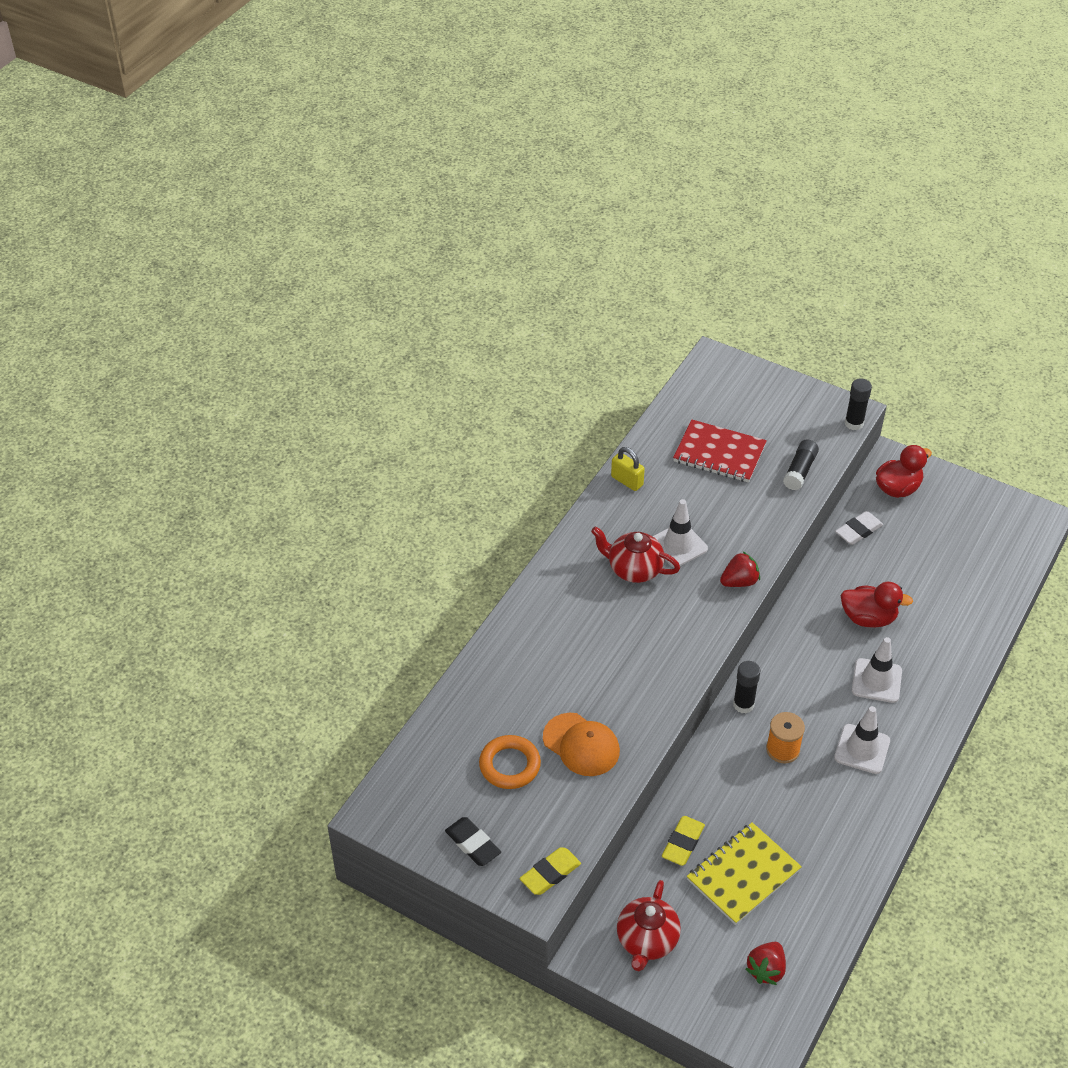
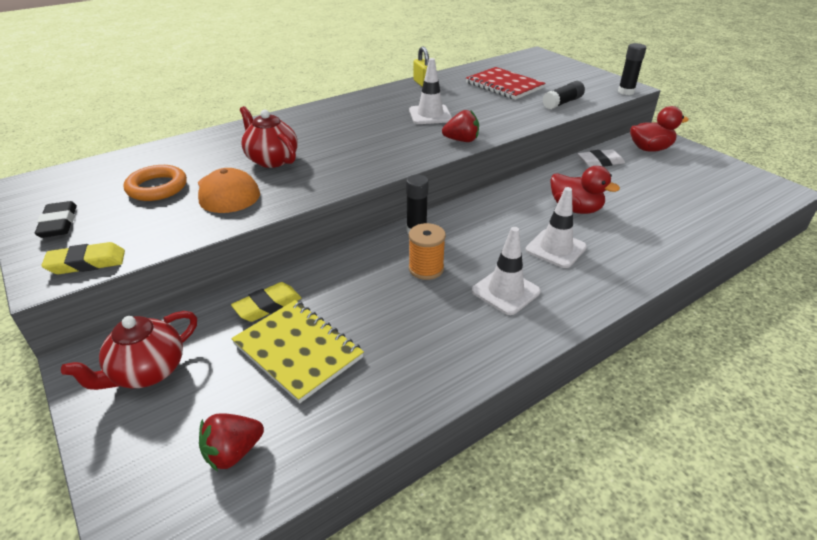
camera: 25 degrees right, 10 degrees down
(634, 569) = (383, 118): red teapot -> red teapot (271, 160)
(743, 875) = (298, 351): yellow notebook -> yellow notebook turned 60 degrees clockwise

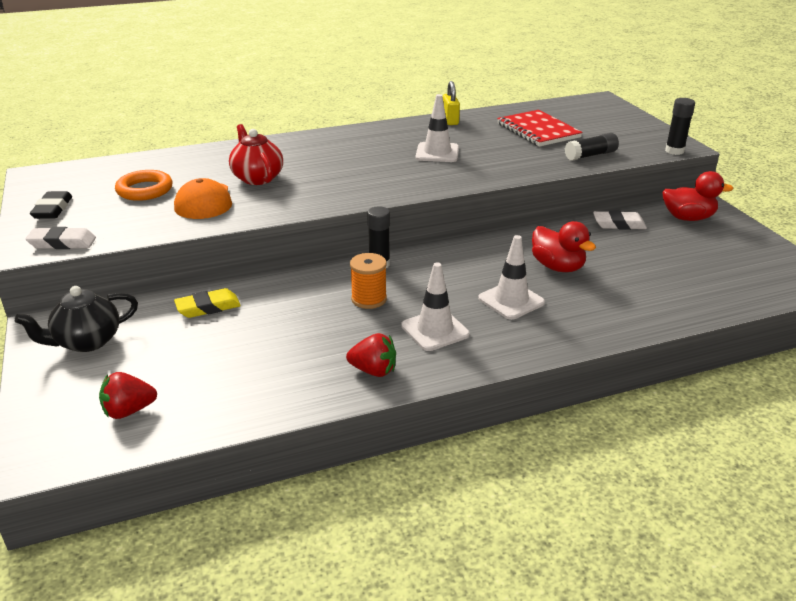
camera: 15 degrees right, 5 degrees down
(87, 263) = (62, 243): yellow eraser -> white eraser
(147, 372) = (87, 341): red teapot -> black teapot
(298, 351) = (216, 347): yellow notebook -> none
(461, 140) = (453, 181): red strawberry -> red strawberry (373, 371)

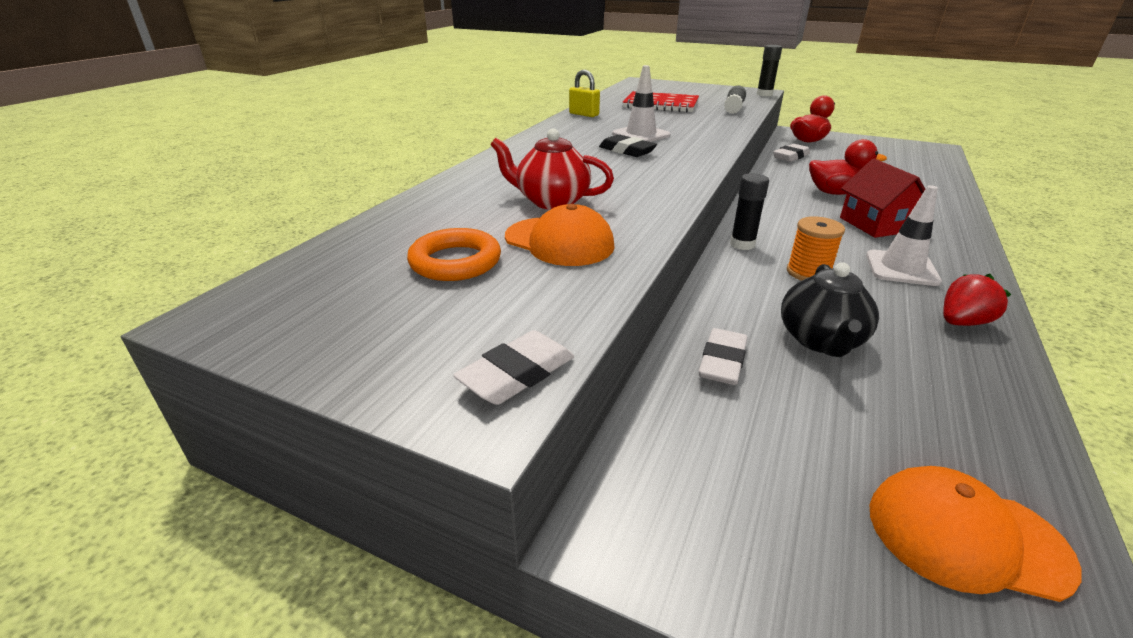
camera: 45 degrees left, 0 degrees up
(52, 209) = (376, 343): black eraser -> black eraser (627, 151)
(87, 341) = (711, 499): black teapot -> black teapot (820, 340)
(129, 411) = (965, 536): red strawberry -> orange cap
(208, 307) = (722, 362): yellow eraser -> white eraser
(511, 300) = (875, 224): white traffic cone -> red house

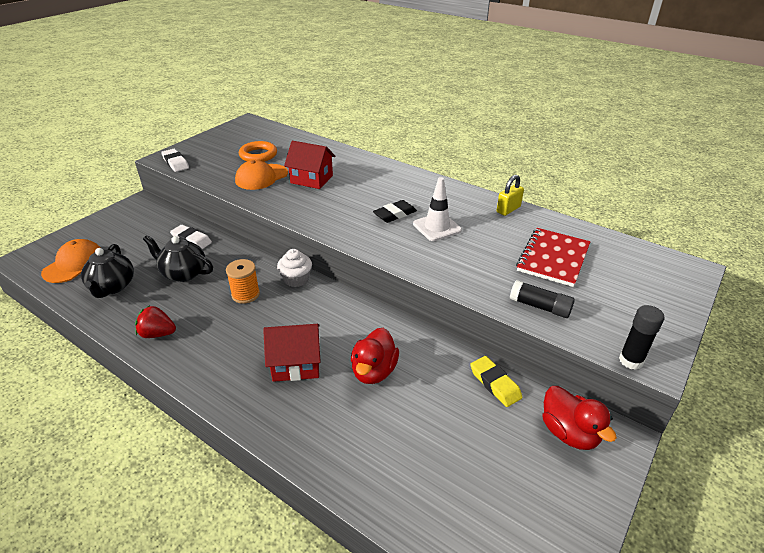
camera: 100 degrees right, 5 degrees up
(552, 201) = (311, 179): red teapot -> red house
(742, 244) = (296, 279): black glue stick -> white cupcake
(790, 157) = (495, 384): white eraser -> yellow eraser
(901, 268) = (225, 341): white traffic cone -> none
(945, 418) = (112, 287): none -> black teapot
(962, 322) = (158, 334): red strawberry -> red strawberry turned 120 degrees clockwise

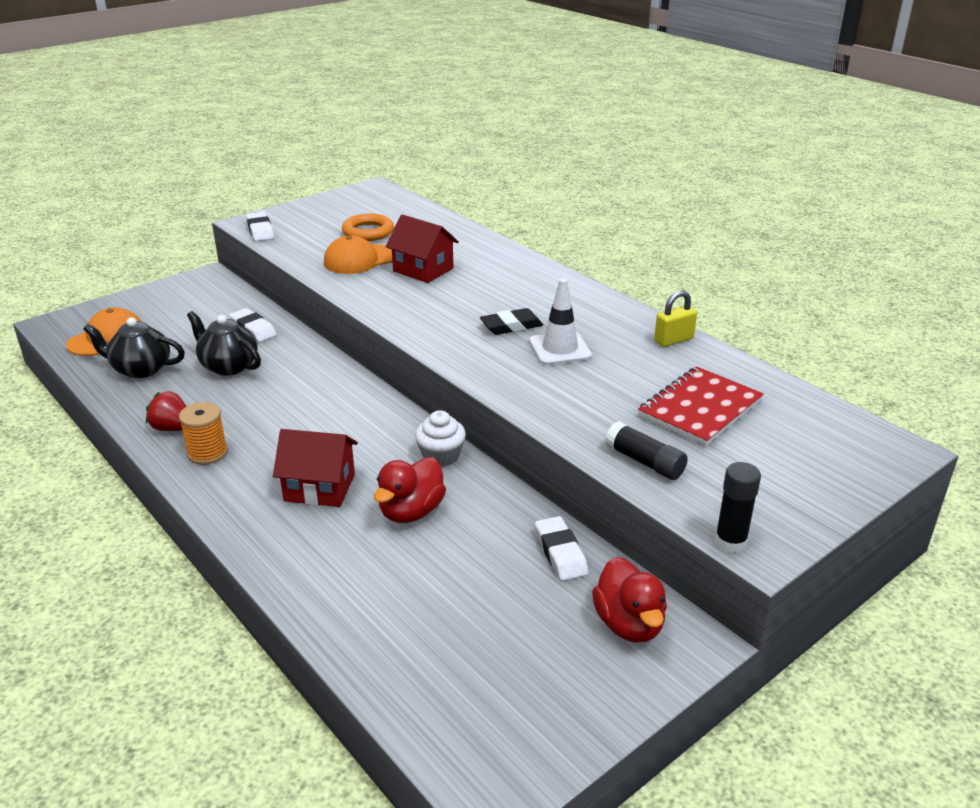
camera: 15 degrees right, 5 degrees down
(112, 287) = (141, 369): black teapot -> black teapot turned 90 degrees clockwise
(245, 294) = (293, 401): orange spool -> orange spool (207, 453)
(296, 279) = (363, 393): white cupcake -> white cupcake (441, 456)
(495, 384) = (560, 553): yellow eraser -> white eraser

